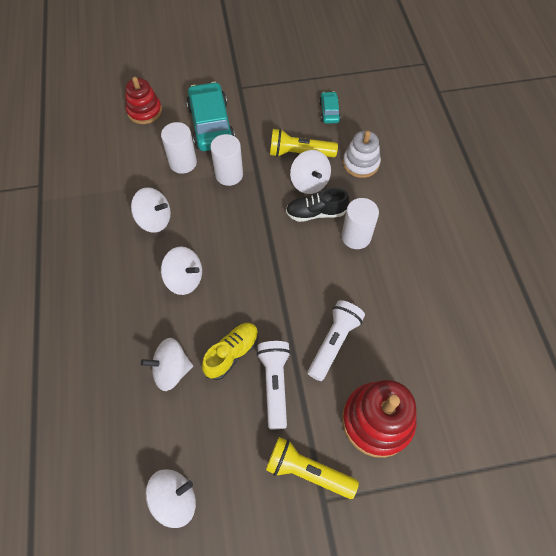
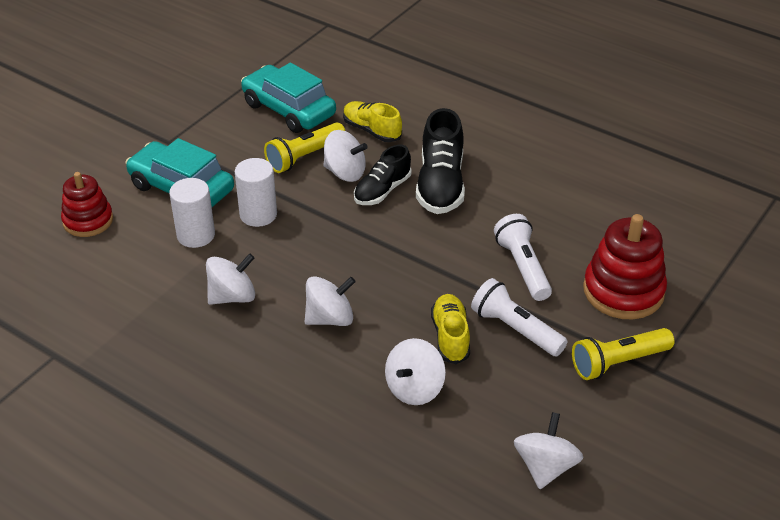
camera: 45 degrees left, 20 degrees down
(329, 112) = (288, 110): turquoise car -> turquoise car, size x2.05
(356, 236) = (440, 184): white cylinder -> black shoe
(361, 163) = (372, 130): white stacking toy -> yellow shoe

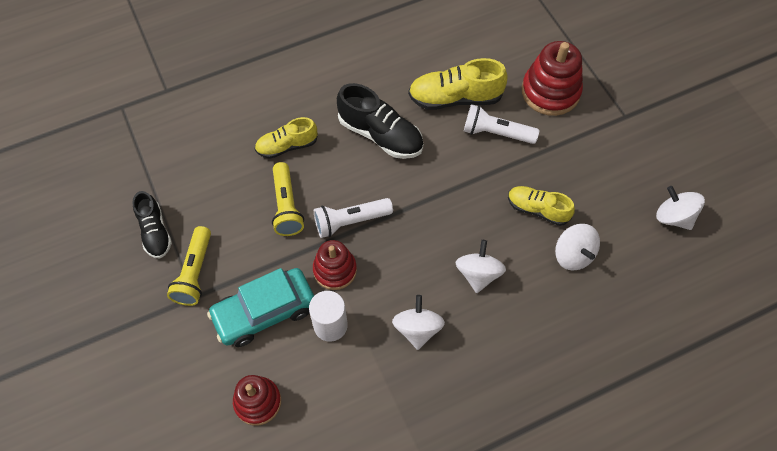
camera: 60 degrees left, 20 degrees up
(258, 214) = (335, 270): white cylinder -> red stacking toy
(288, 110) = (217, 189): turquoise car -> none
(345, 172) = (325, 188): white spinning top -> none
(382, 190) = (362, 174): black shoe -> black shoe (155, 232)
(515, 329) = (551, 169): white flashlight -> white flashlight (350, 221)
(538, 219) = (455, 98): none -> yellow shoe
(618, 362) = (609, 130): yellow flashlight -> yellow flashlight (195, 273)

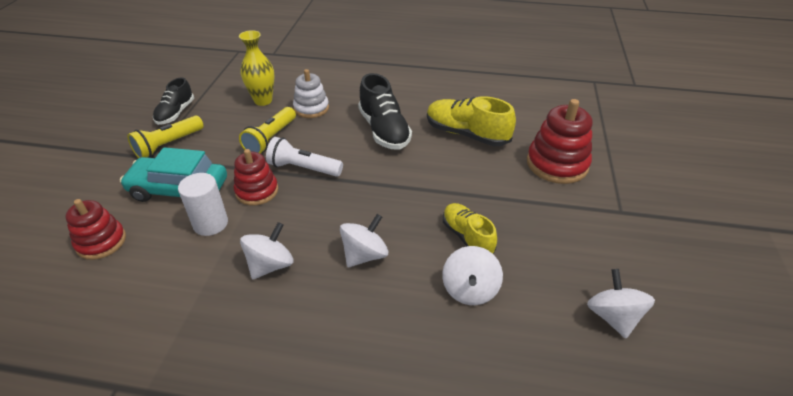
camera: 35 degrees right, 20 degrees down
(228, 163) = (263, 100): none -> yellow vase
(287, 146) = (311, 108): yellow shoe -> white stacking toy
(496, 133) = (480, 169): white flashlight -> none

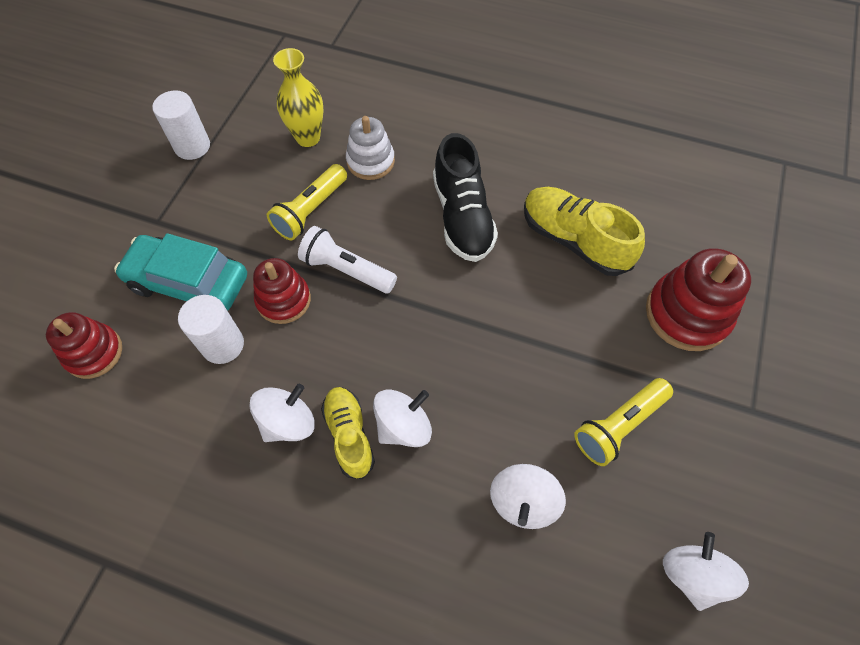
camera: 10 degrees right, 20 degrees up
(168, 145) = (180, 203): yellow flashlight -> yellow flashlight (619, 425)
(175, 113) = (192, 146): black shoe -> white cylinder
(467, 237) = (537, 419): yellow shoe -> yellow shoe (349, 435)

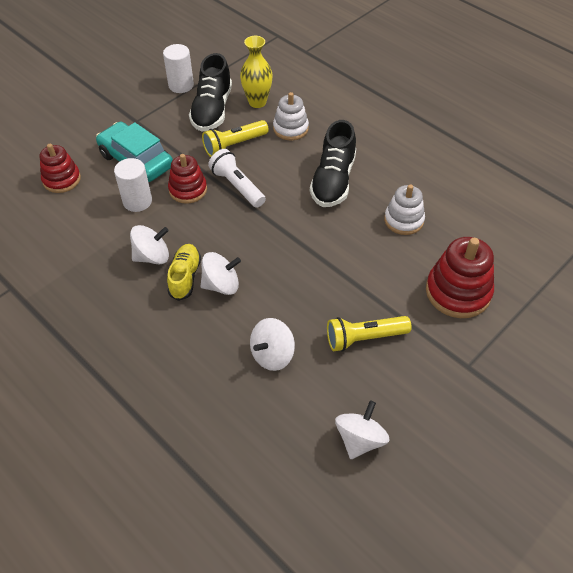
camera: 25 degrees right, 10 degrees down
(254, 169) = (212, 110): none -> black shoe
(574, 240) = (403, 220): yellow shoe -> white stacking toy

